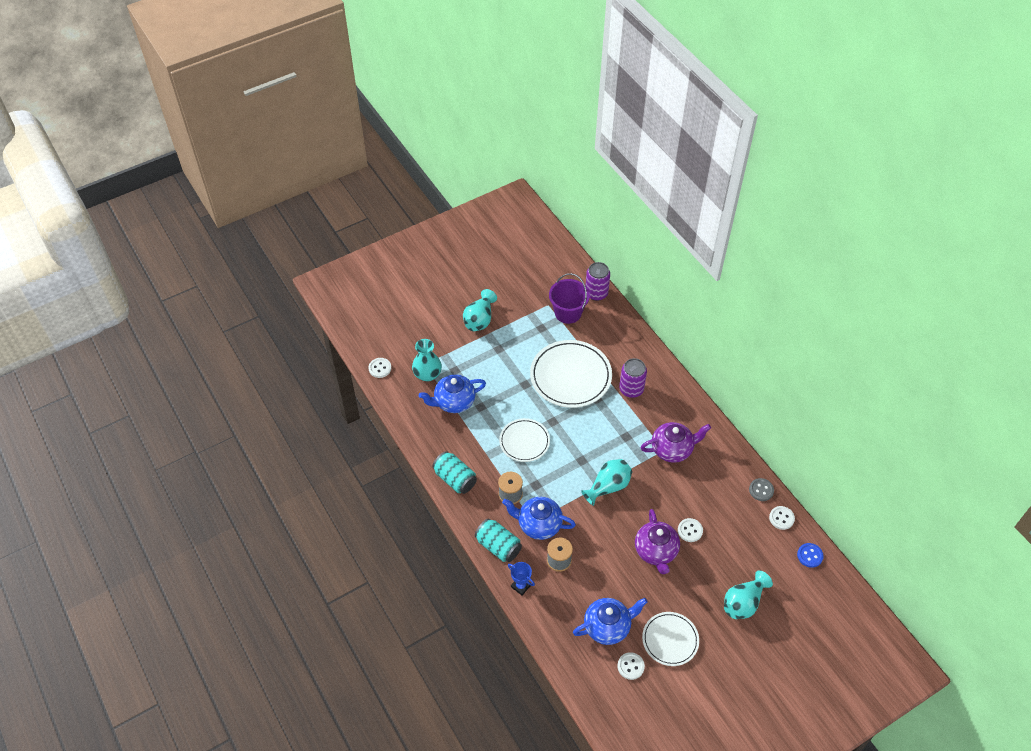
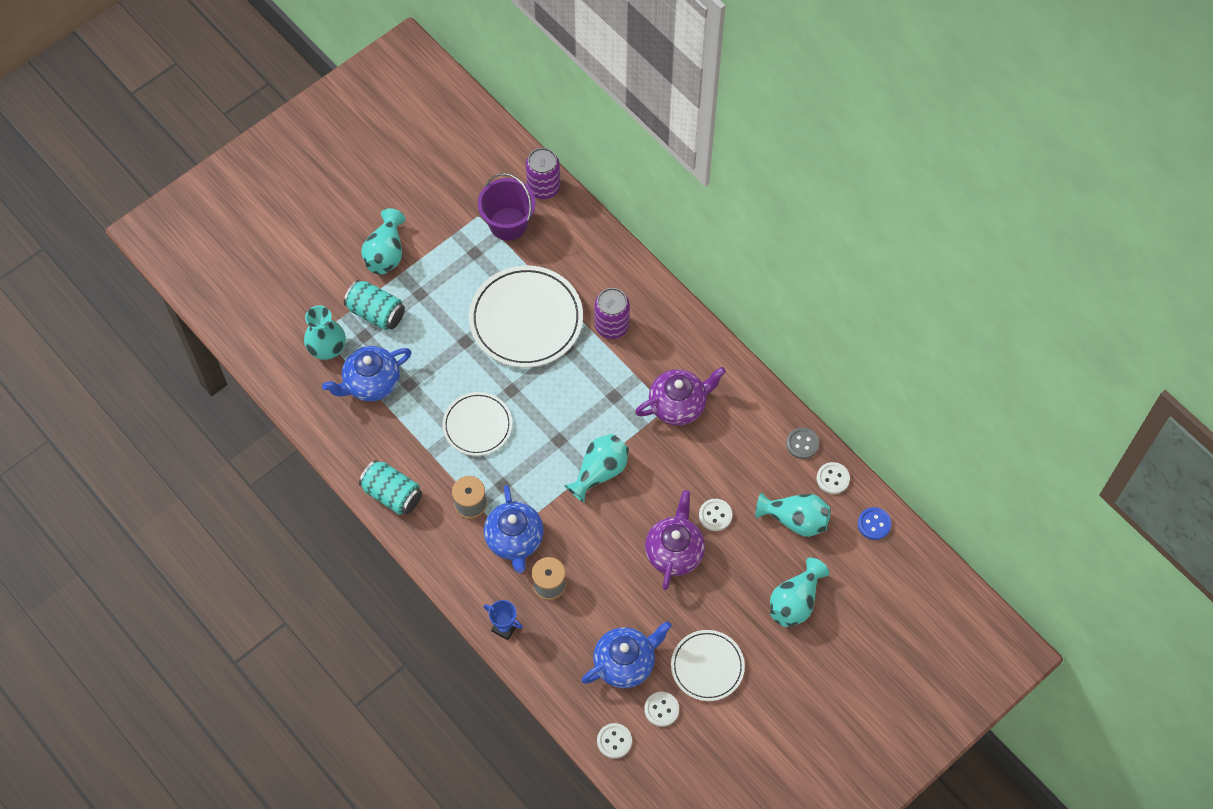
camera: 10 degrees left, 10 degrees up
(380, 368) = (258, 349): white button -> white button (614, 741)
(498, 546) = (466, 578): turquoise can -> turquoise can (376, 313)
(538, 524) = (514, 540): blue teapot -> blue teapot turned 105 degrees counterclockwise
(656, 551) = (674, 551): purple teapot -> purple teapot turned 150 degrees counterclockwise
(750, 543) = (795, 520): none -> turquoise vase

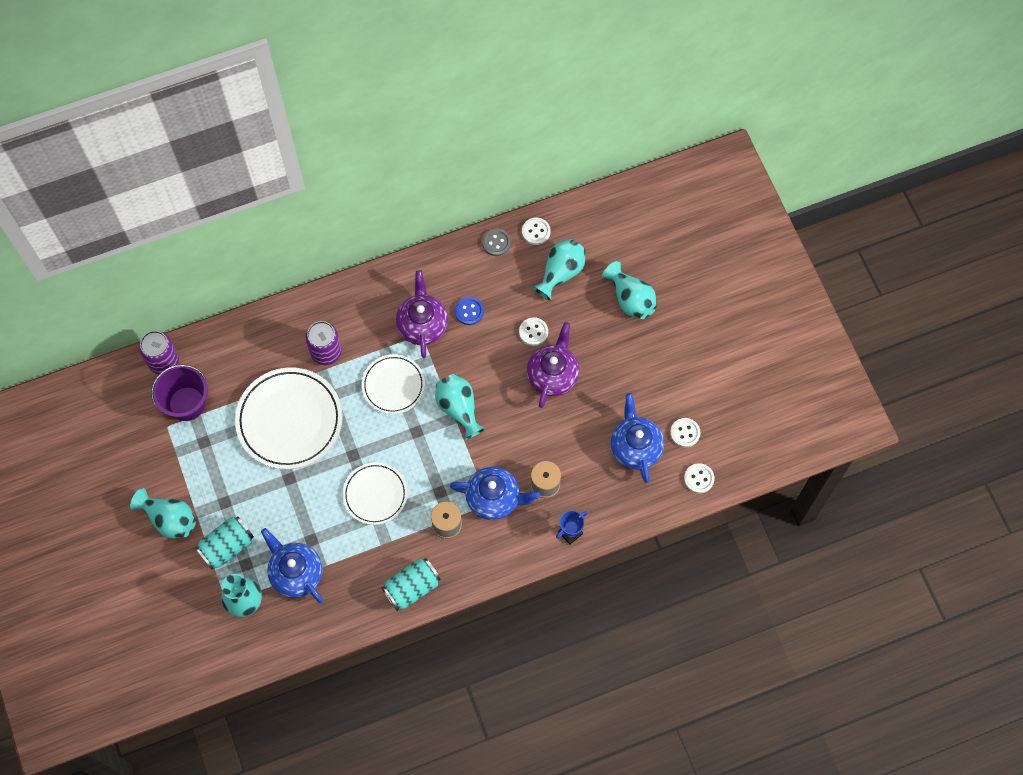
camera: 70 degrees left, 5 degrees up
(371, 383) = (296, 573): blue teapot -> blue teapot turned 150 degrees clockwise
(674, 551) = (553, 375): purple teapot -> purple teapot turned 75 degrees clockwise
(707, 666) = (661, 385): white plate -> white plate (393, 385)
(874, 524) = (586, 216): blue button -> blue button (469, 311)

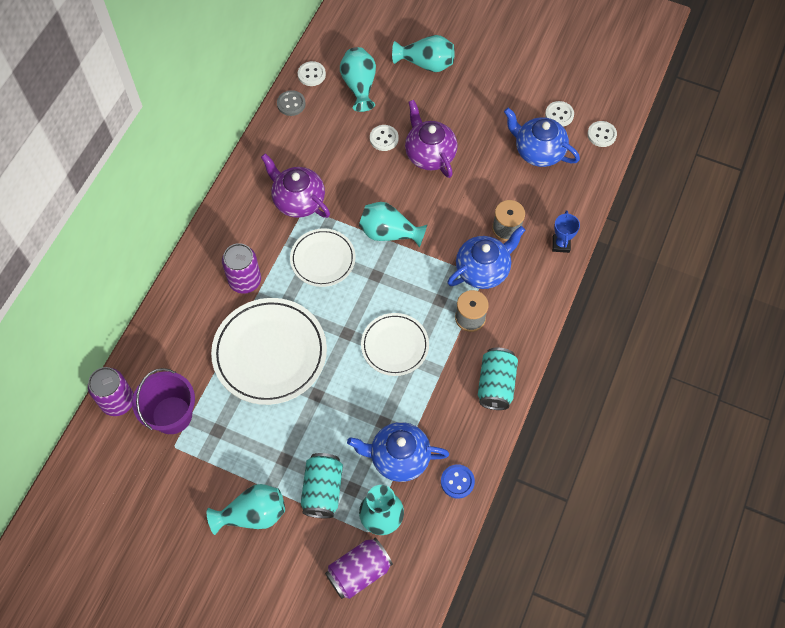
camera: 45 degrees left, 5 degrees down
(194, 621) = (359, 572): none -> purple can
(469, 311) = (322, 163): blue button -> blue button (457, 482)

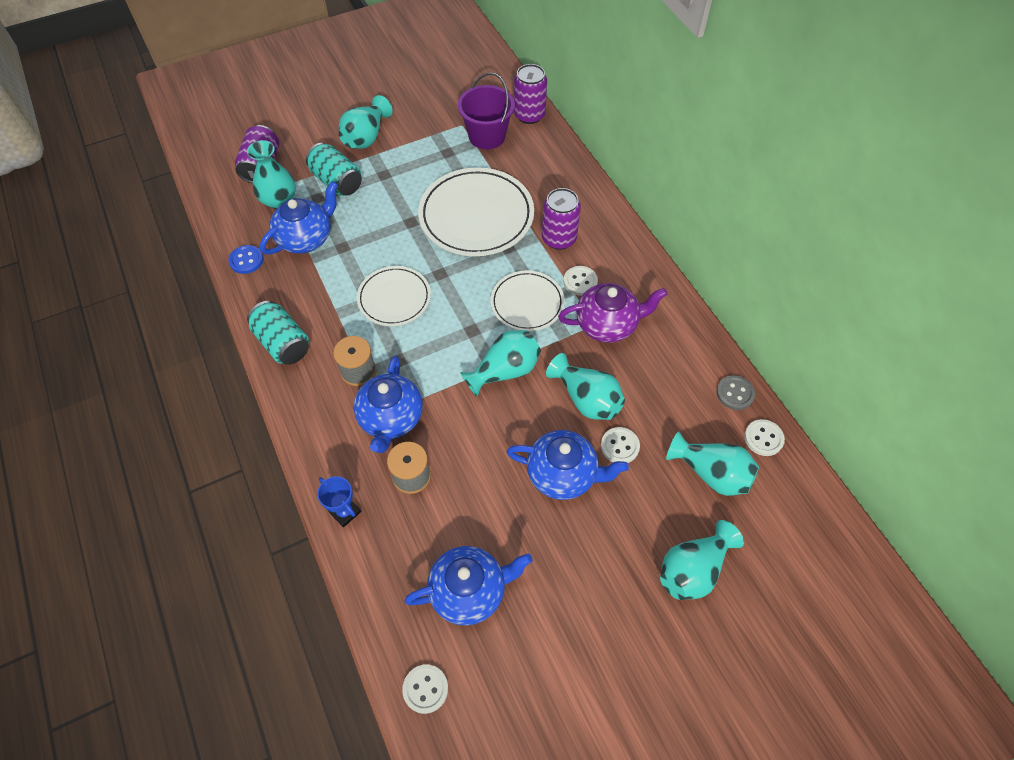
camera: 130 degrees right, 5 degrees down
(367, 175) = (586, 399): none -> turquoise vase
(429, 154) = (563, 474): purple teapot -> blue teapot
(559, 115) = (496, 663): white button -> white button (580, 281)

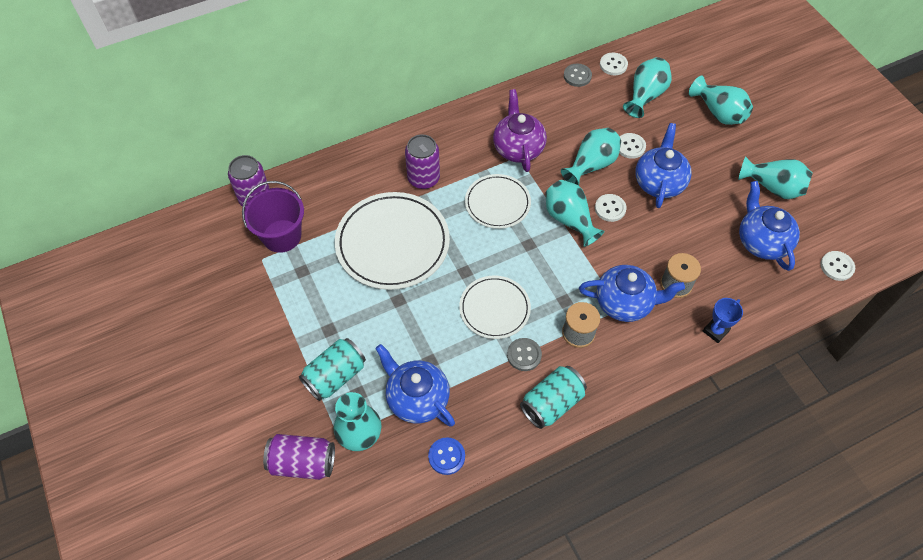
camera: 90 degrees left, 0 degrees up
(339, 322) = (524, 355): none -> grey button
(366, 137) = (268, 352): turquoise vase -> turquoise vase (772, 187)
(580, 281) = (473, 165): white button -> white button (610, 208)

